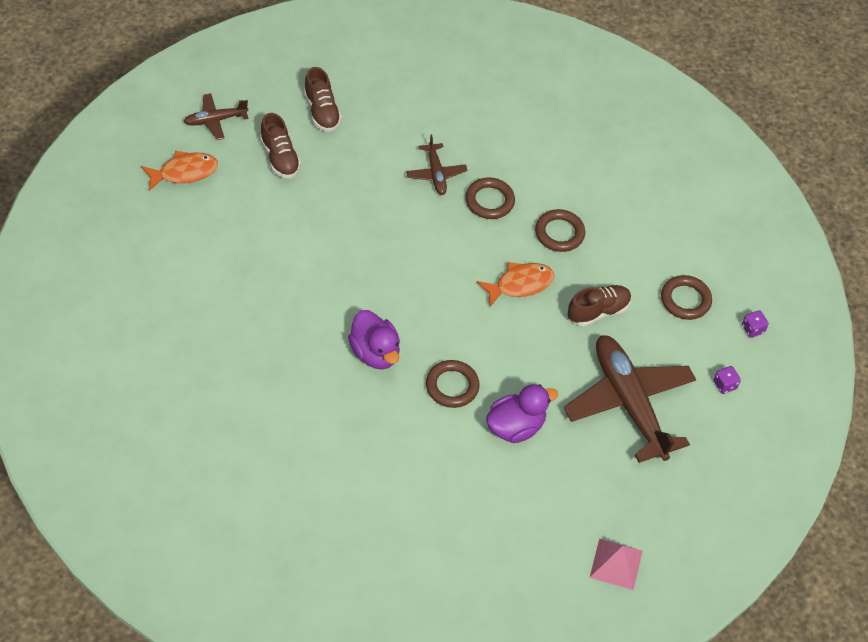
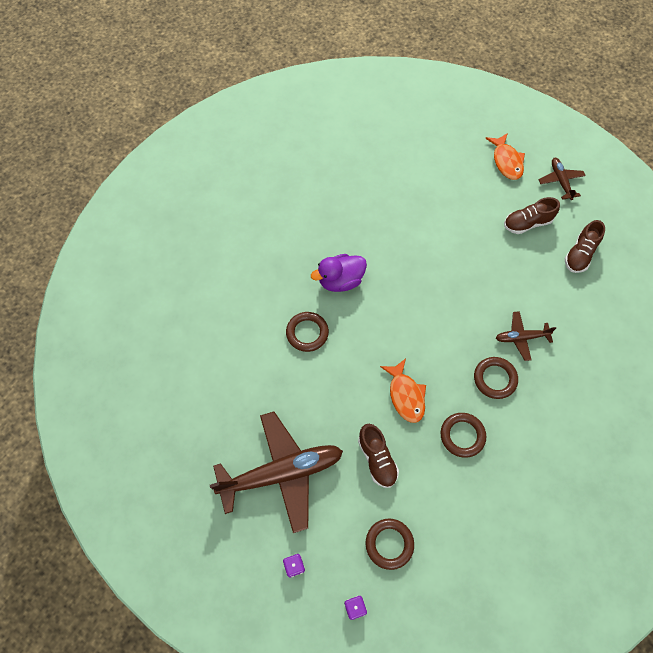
camera: 100 degrees right, 10 degrees up
(322, 111) = (580, 254): brown shoe -> brown shoe turned 45 degrees counterclockwise
(515, 427) = (266, 377): purple duck -> none
(616, 564) = (135, 440): pink pyramid -> none

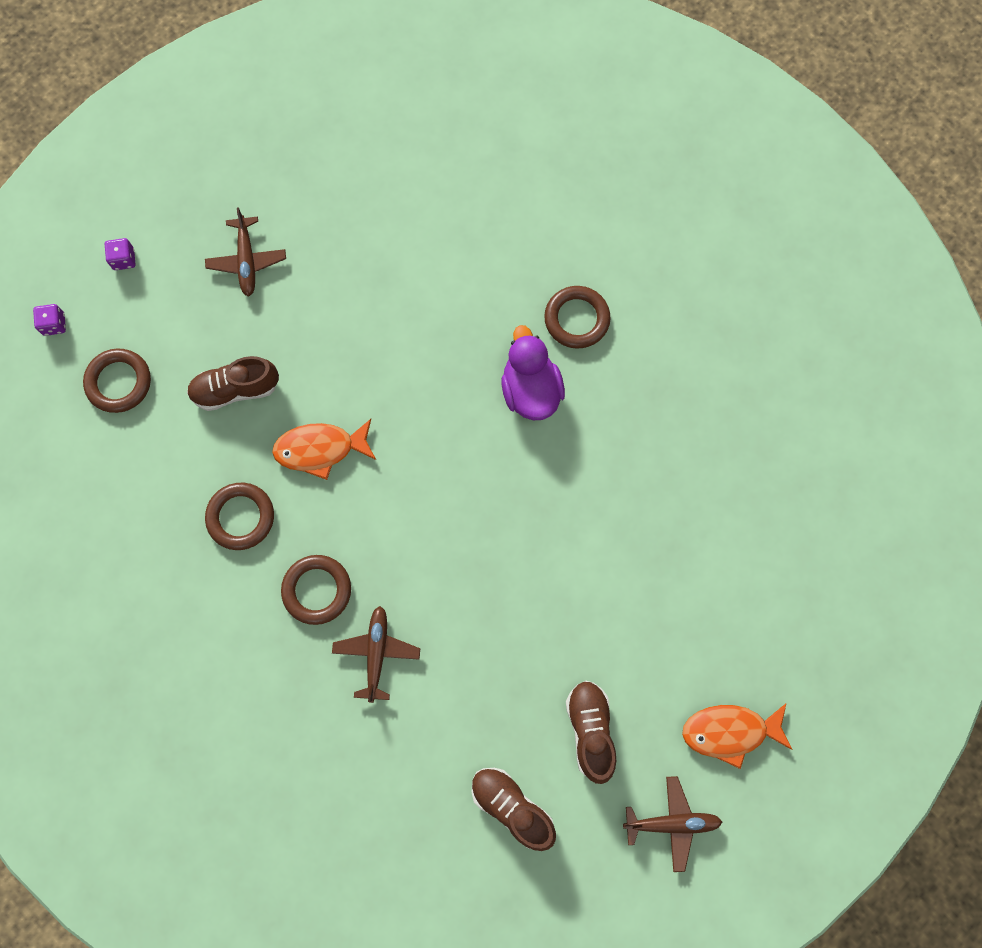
camera: 100 degrees right, 10 degrees up
(282, 473) = (247, 261): brown plane -> brown plane, size x0.48
(307, 333) = (449, 326): brown ring -> brown ring (576, 319)

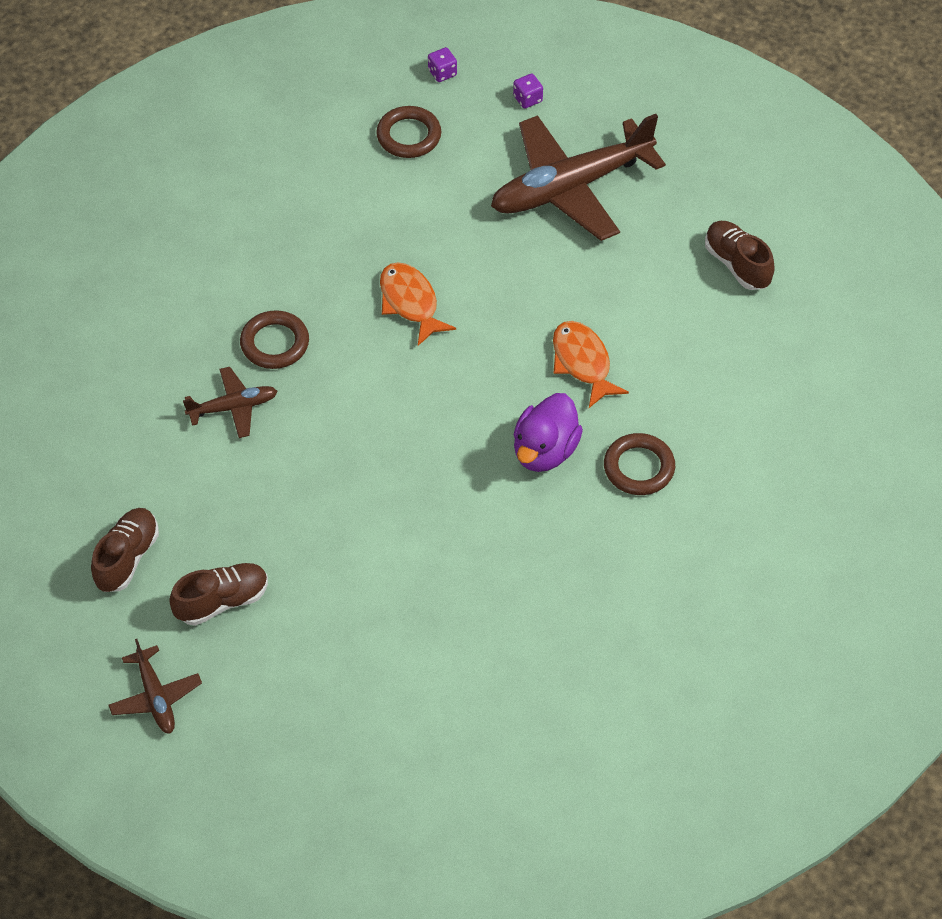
camera: 70 degrees right, 20 degrees down
(236, 389) = (440, 221): brown shoe -> brown shoe (737, 264)
(241, 517) = (320, 265): brown ring -> none
(247, 261) = (570, 187): brown plane -> brown plane, size x2.09
(530, 390) = (545, 451): purple duck -> purple duck turned 150 degrees clockwise
(730, 731) = (263, 723): orange fish -> orange fish (583, 363)

